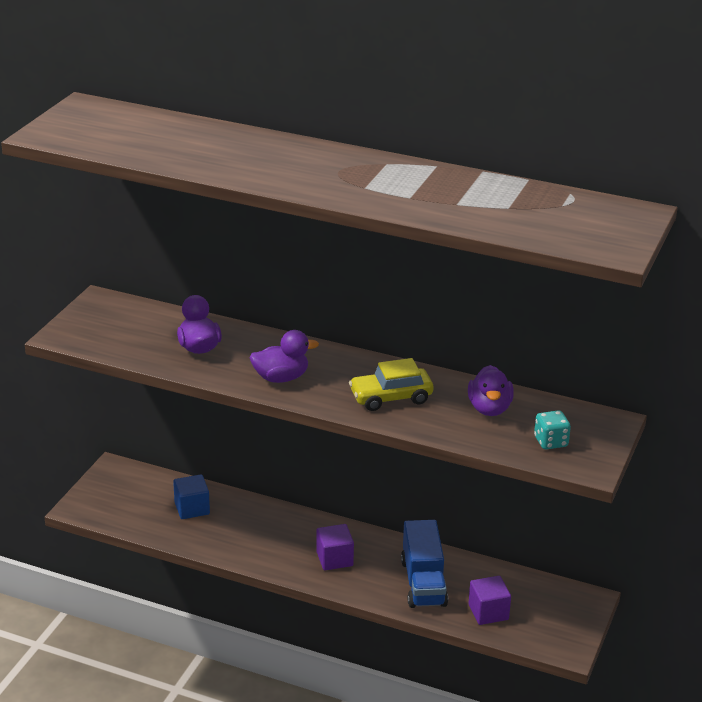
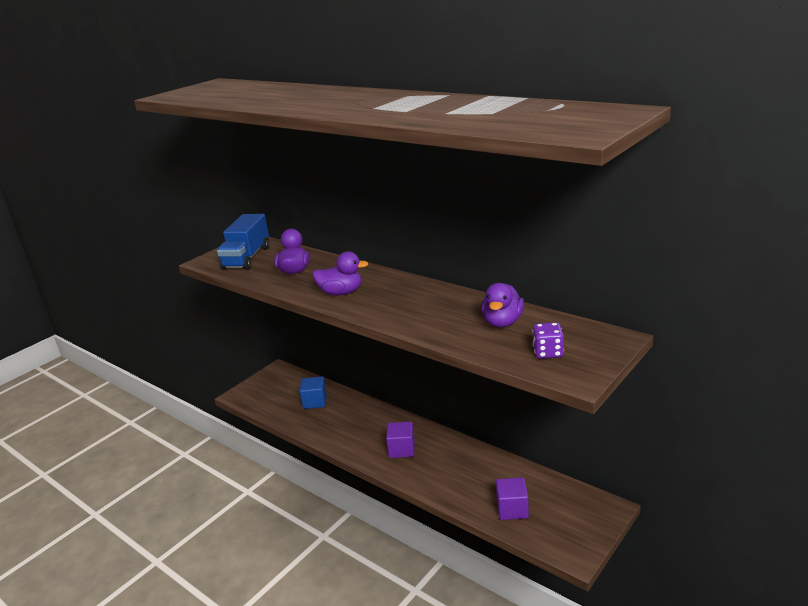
camera: 20 degrees right, 5 degrees down
(391, 397) = (420, 310): yellow car -> none
(423, 583) = (465, 476): blue truck -> blue truck (247, 258)
(550, 442) = (548, 352): turquoise dice -> purple dice

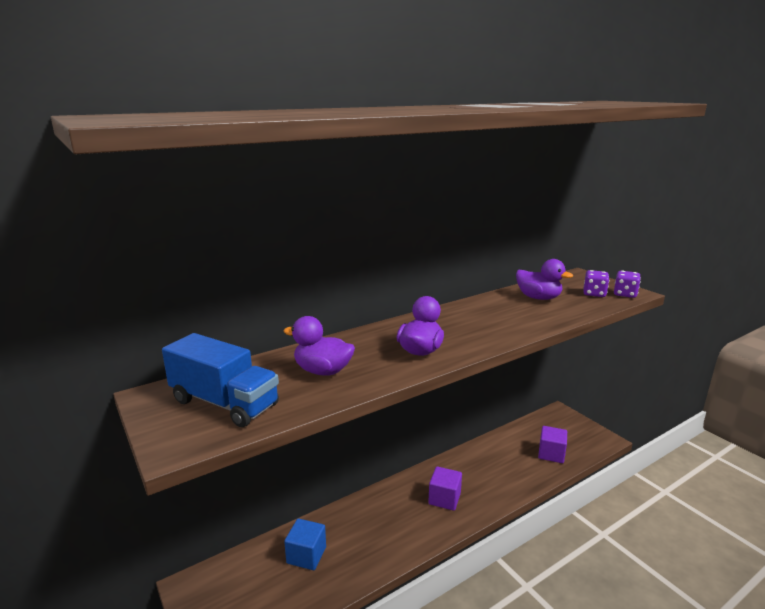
camera: 75 degrees left, 5 degrees down
(565, 372) = (625, 294): none -> purple dice

